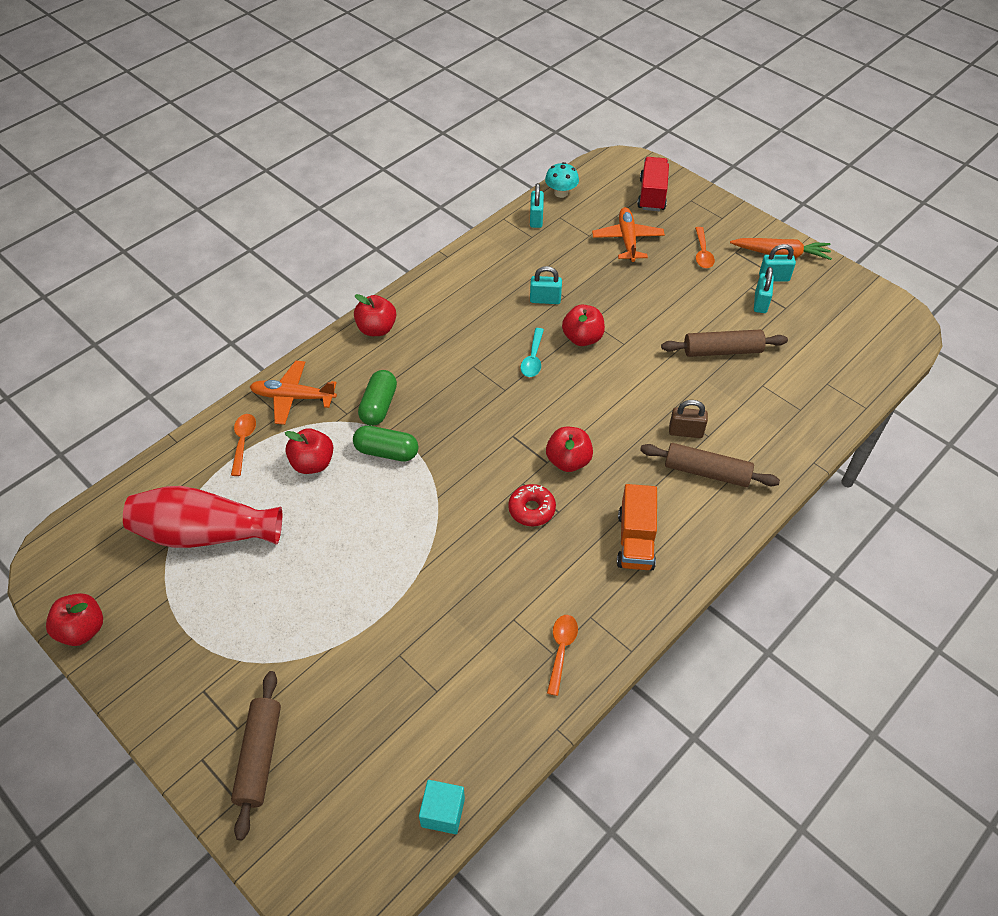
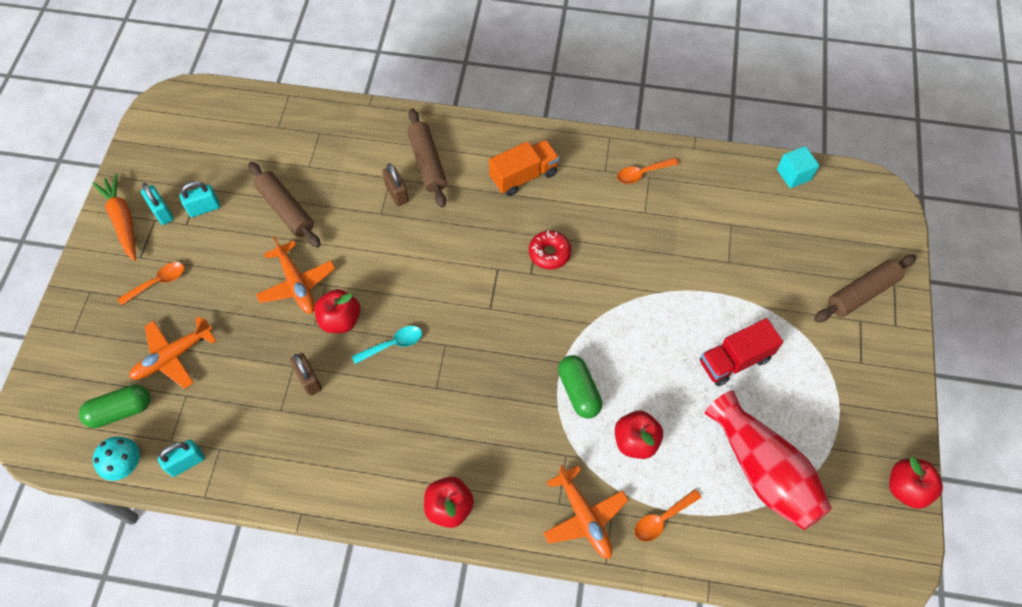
camera: 125 degrees left, 10 degrees up
(379, 406) = (538, 434): green capsule -> green capsule (120, 411)
(545, 300) = (309, 380): turquoise padlock -> brown padlock
(568, 461) = (485, 255): red apple -> none
(638, 327) = (297, 284): none -> orange plane
(652, 195) = (82, 372): red truck -> red truck (734, 360)

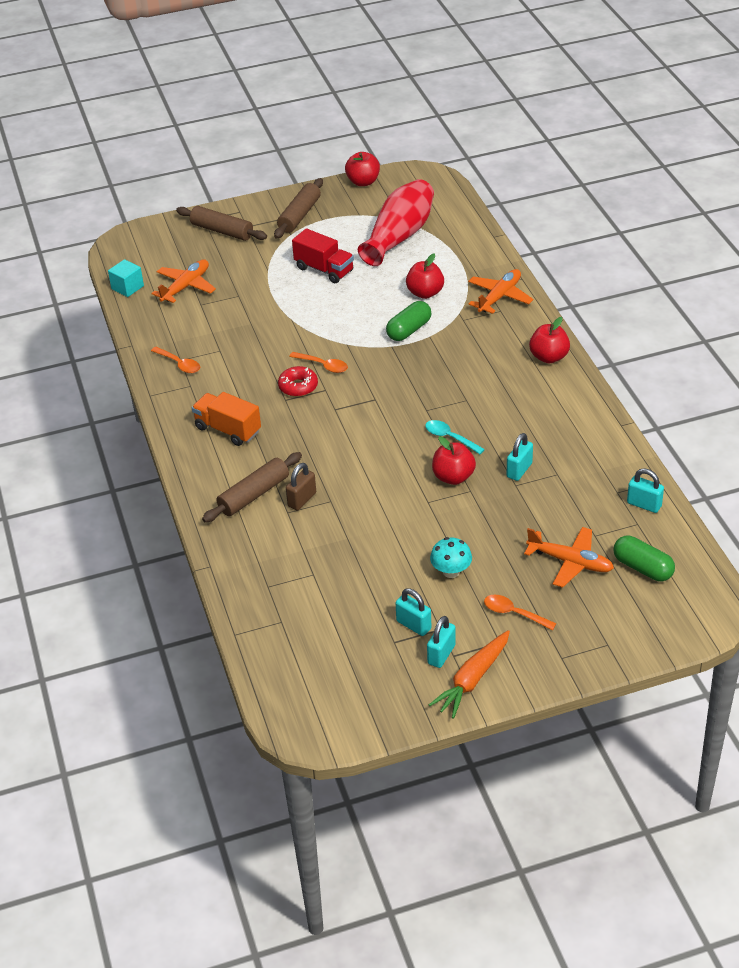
camera: 115 degrees left, 20 degrees down
(125, 464) = (678, 539): turquoise mushroom -> turquoise mushroom (451, 571)
(286, 209) = (372, 565): brown rolling pin -> brown rolling pin (299, 215)
(297, 284) = (441, 519): orange plane -> orange plane (186, 286)
(309, 380) = (519, 470): brown padlock -> turquoise padlock
(662, 519) = (470, 265): orange spoon -> orange spoon (323, 365)

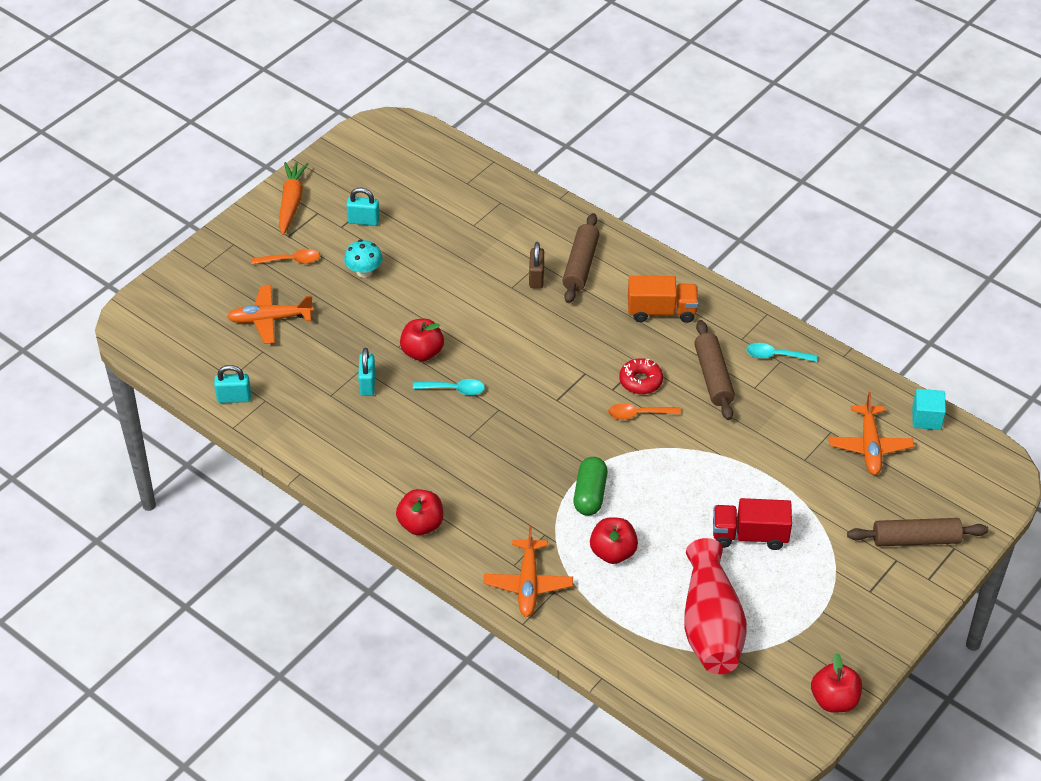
camera: 145 degrees right, 5 degrees up
(179, 364) = (776, 356): orange spoon -> turquoise spoon
(299, 215) = (855, 605): brown rolling pin -> brown rolling pin (713, 377)
(441, 654) = (327, 209): turquoise padlock -> none
(642, 568) = (206, 339): green capsule -> none

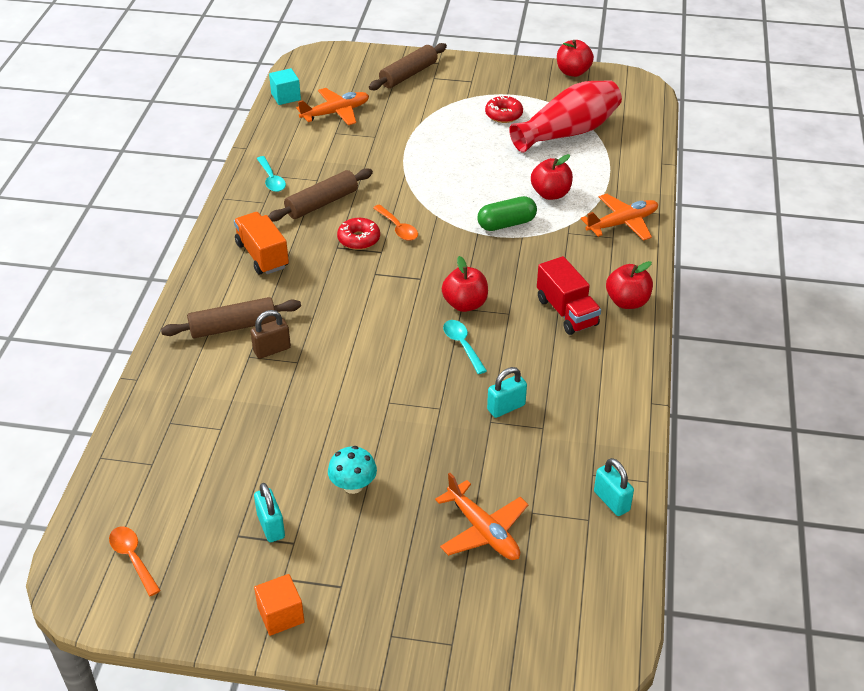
camera: 120 degrees left, 5 degrees down
(291, 202) = (281, 615): orange carrot -> orange cube
(291, 260) = (380, 561): orange spoon -> orange spoon (133, 558)
(422, 352) = (434, 387): red apple -> red apple (465, 304)
(749, 535) = (472, 139): red truck -> red truck (566, 312)
(780, 586) = (503, 115): none -> red donut
(915, 540) = (408, 75): brown rolling pin -> brown rolling pin turned 75 degrees clockwise

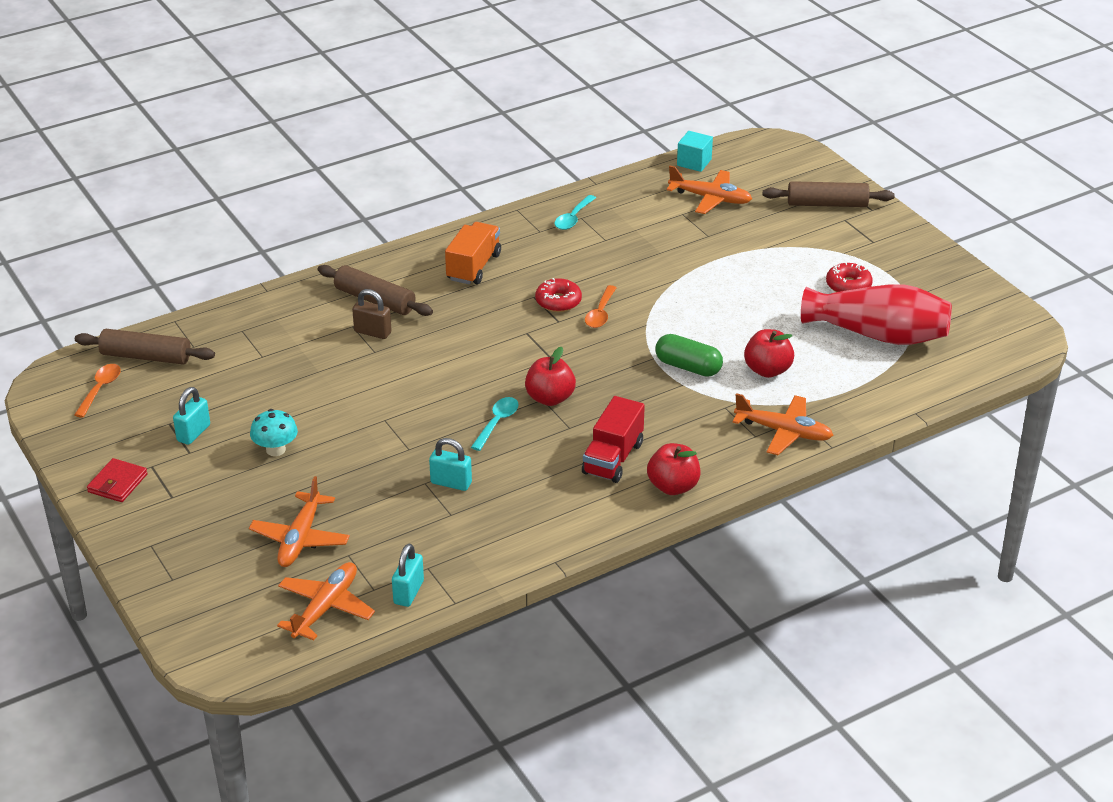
camera: 50 degrees right, 5 degrees down
(281, 615) = (117, 483): orange cube -> red wallet
(321, 203) = (578, 258): brown rolling pin -> brown rolling pin (146, 356)
(573, 72) = (984, 290): red apple -> none
(584, 560) = (326, 607): none -> orange plane

